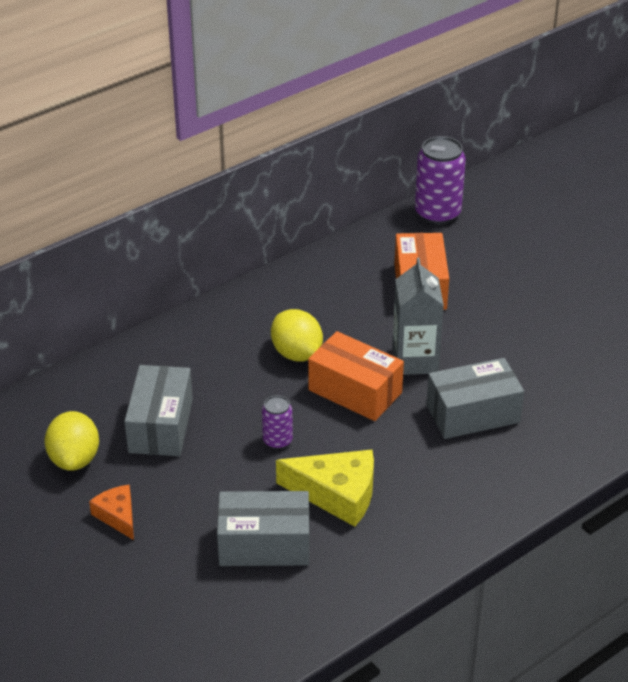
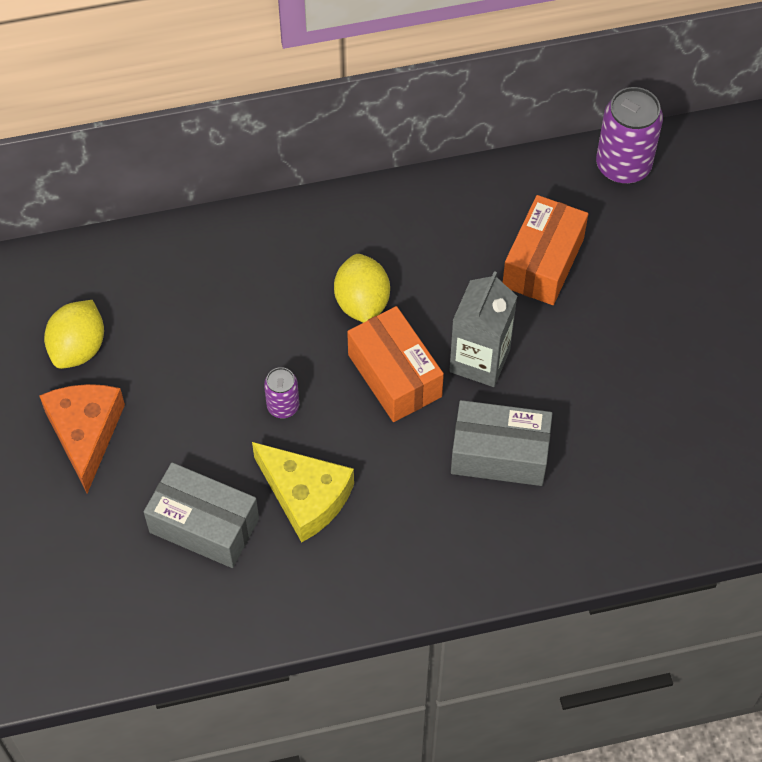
camera: 25 degrees right, 20 degrees up
(117, 516) = (85, 433): orange cheese -> orange cheese, size x1.73
(161, 426) = (179, 341): grey box -> none

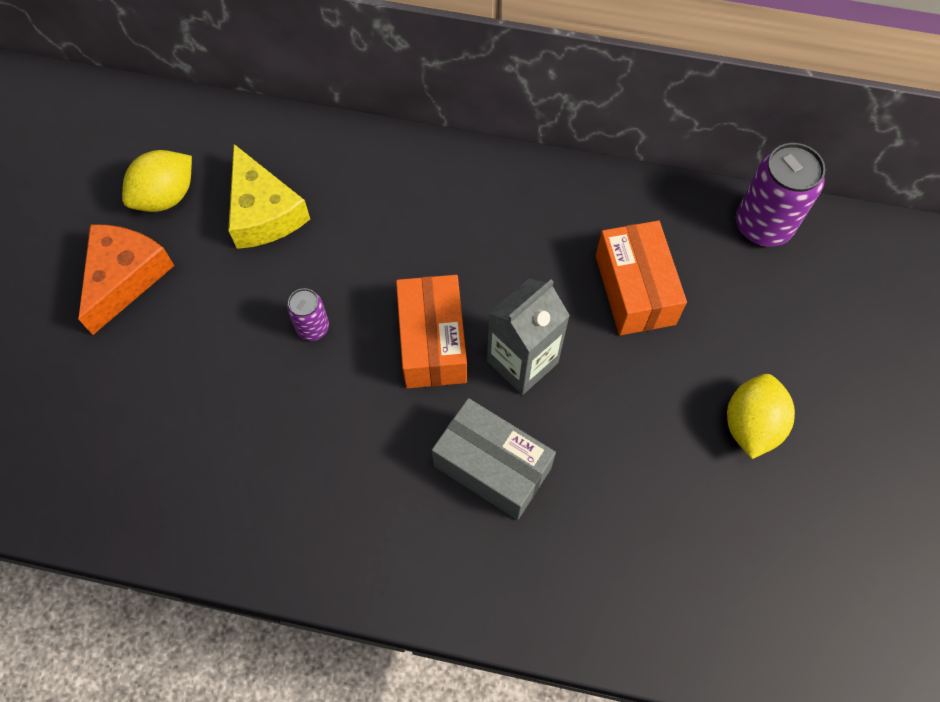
camera: 25 degrees right, 5 degrees up
(204, 525) = (176, 413): grey box -> none
(305, 496) = (284, 426): yellow cheese -> yellow cheese (264, 212)
(362, 303) = (440, 258): yellow lemon -> yellow lemon (751, 425)
(543, 262) = (635, 290): orange box -> orange box turned 60 degrees counterclockwise

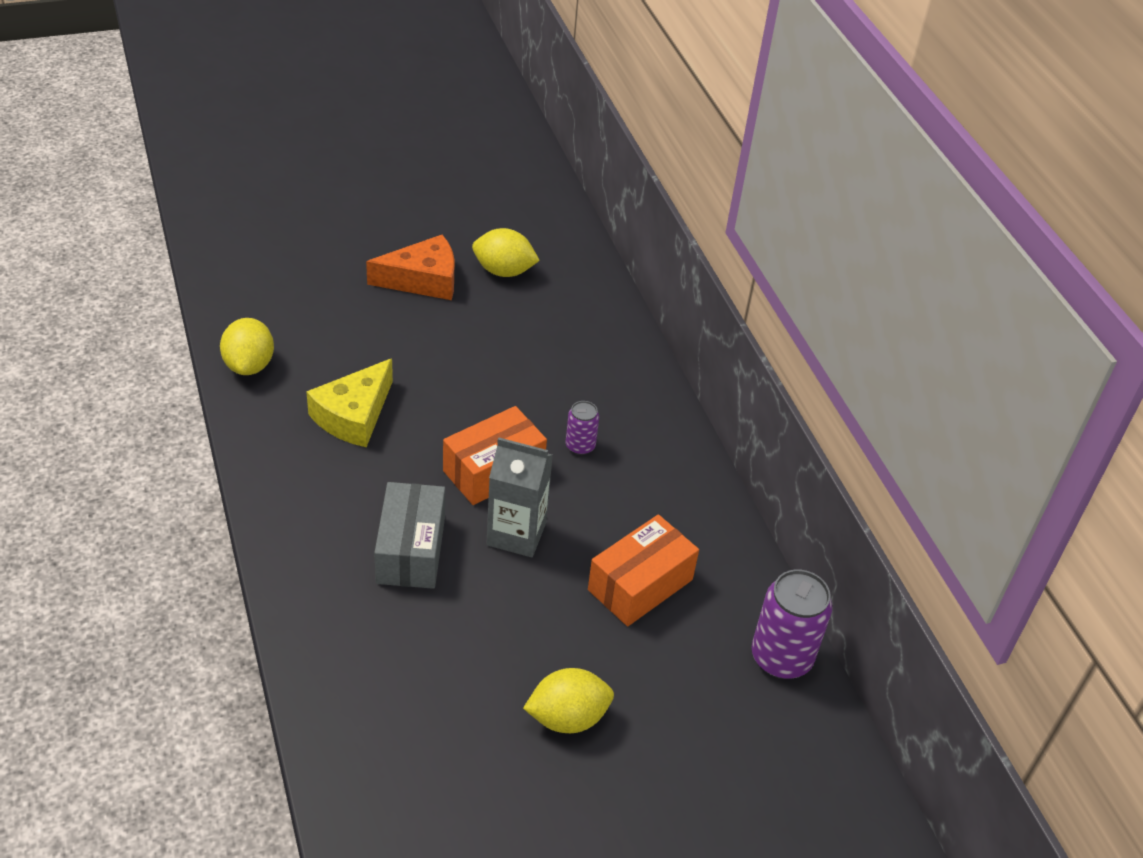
camera: 55 degrees right, 20 degrees down
(135, 513) = (249, 365): none -> yellow lemon
(264, 212) = (532, 327): yellow cheese -> yellow cheese (354, 415)
(312, 327) = (455, 395): purple can -> purple can (580, 446)

